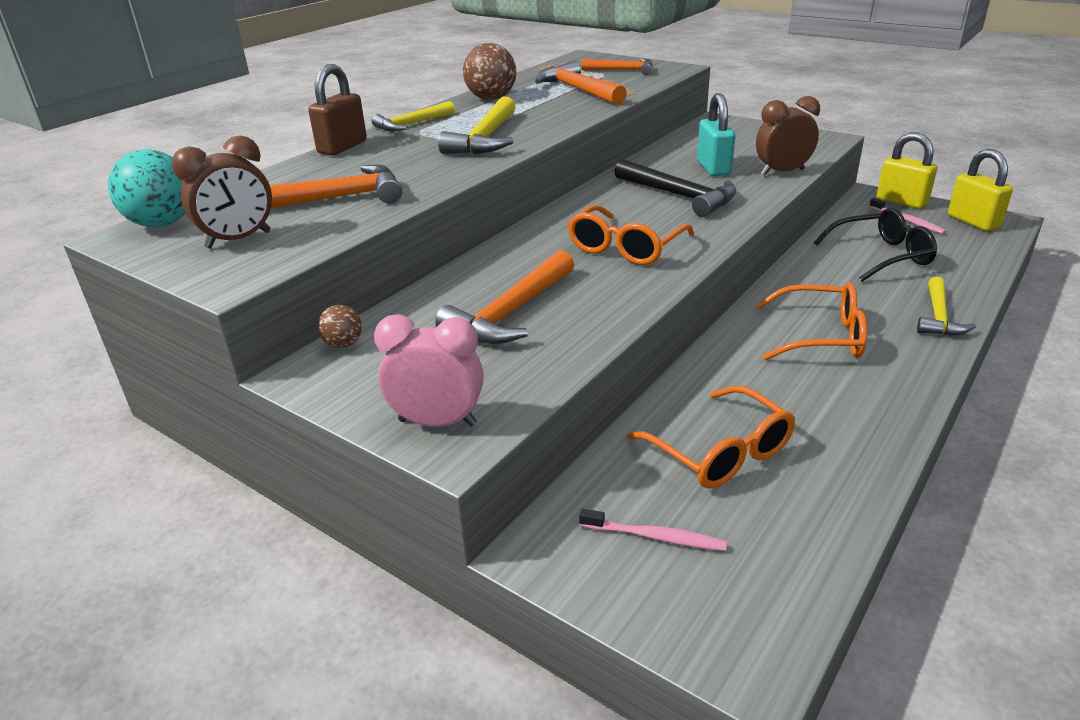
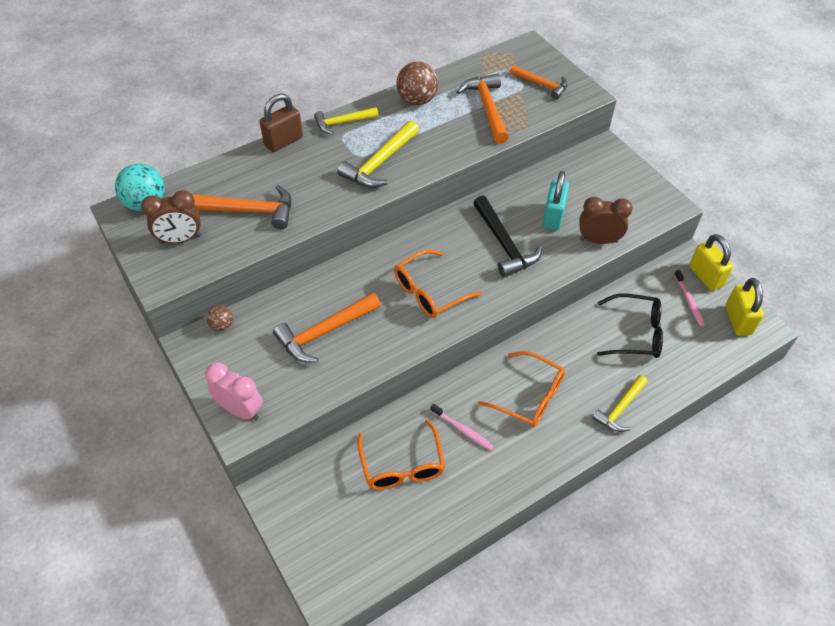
camera: 20 degrees right, 20 degrees up
(655, 537) = (332, 507): pink toothbrush -> pink toothbrush (463, 430)

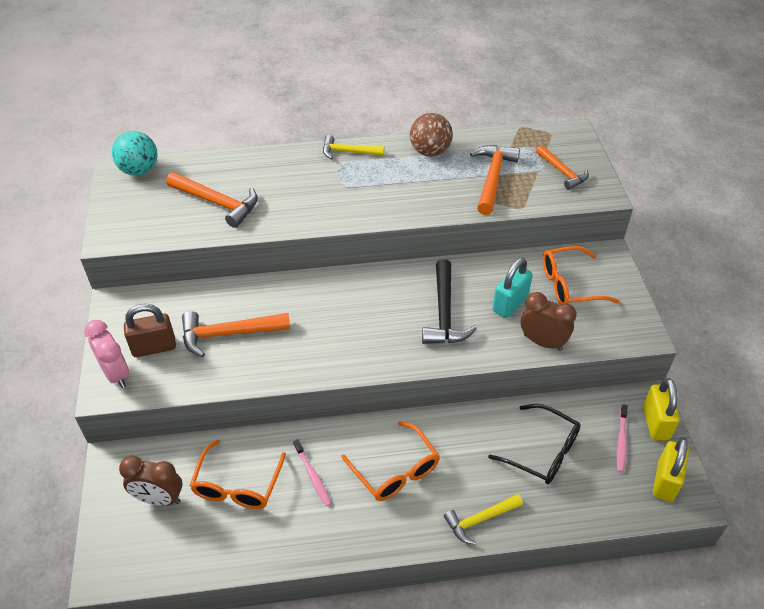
camera: 25 degrees right, 5 degrees down
(180, 239) = (146, 208): brown clock -> brown clock (159, 499)
(222, 325) = (148, 296): brown ball -> none
(283, 141) = (286, 153): brown padlock -> brown padlock (154, 347)
(379, 163) = (357, 197): yellow hammer -> none
(430, 291) = (345, 332): orange glasses -> orange glasses (570, 285)

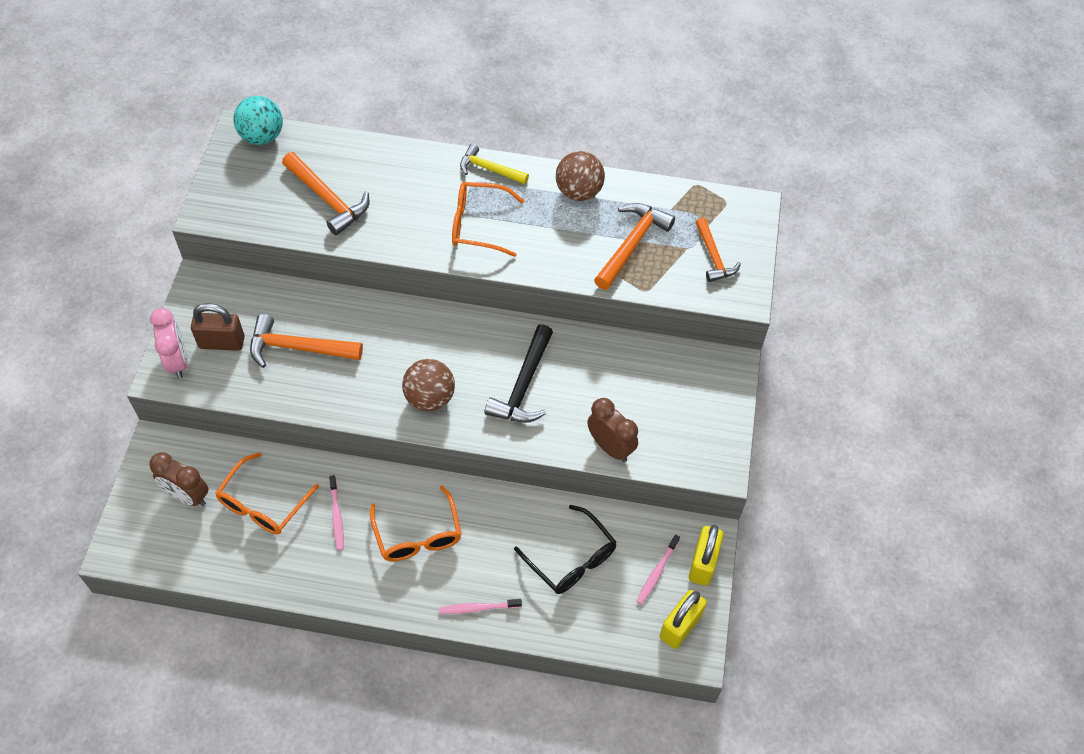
camera: 15 degrees right, 10 degrees up
(366, 344) = (429, 398): none -> brown ball
(480, 520) = (478, 608): yellow hammer -> pink toothbrush
(510, 304) = (597, 394): turquoise padlock -> none
(570, 285) = (672, 390): orange glasses -> orange glasses (479, 225)

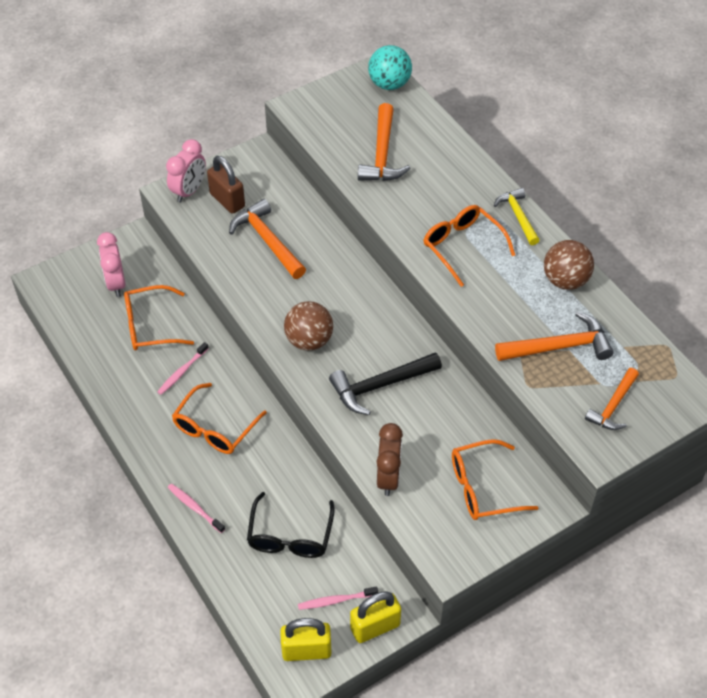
camera: 50 degrees right, 5 degrees down
(187, 496) = (116, 283): brown clock -> pink clock
(679, 394) = (483, 487): none -> orange glasses

